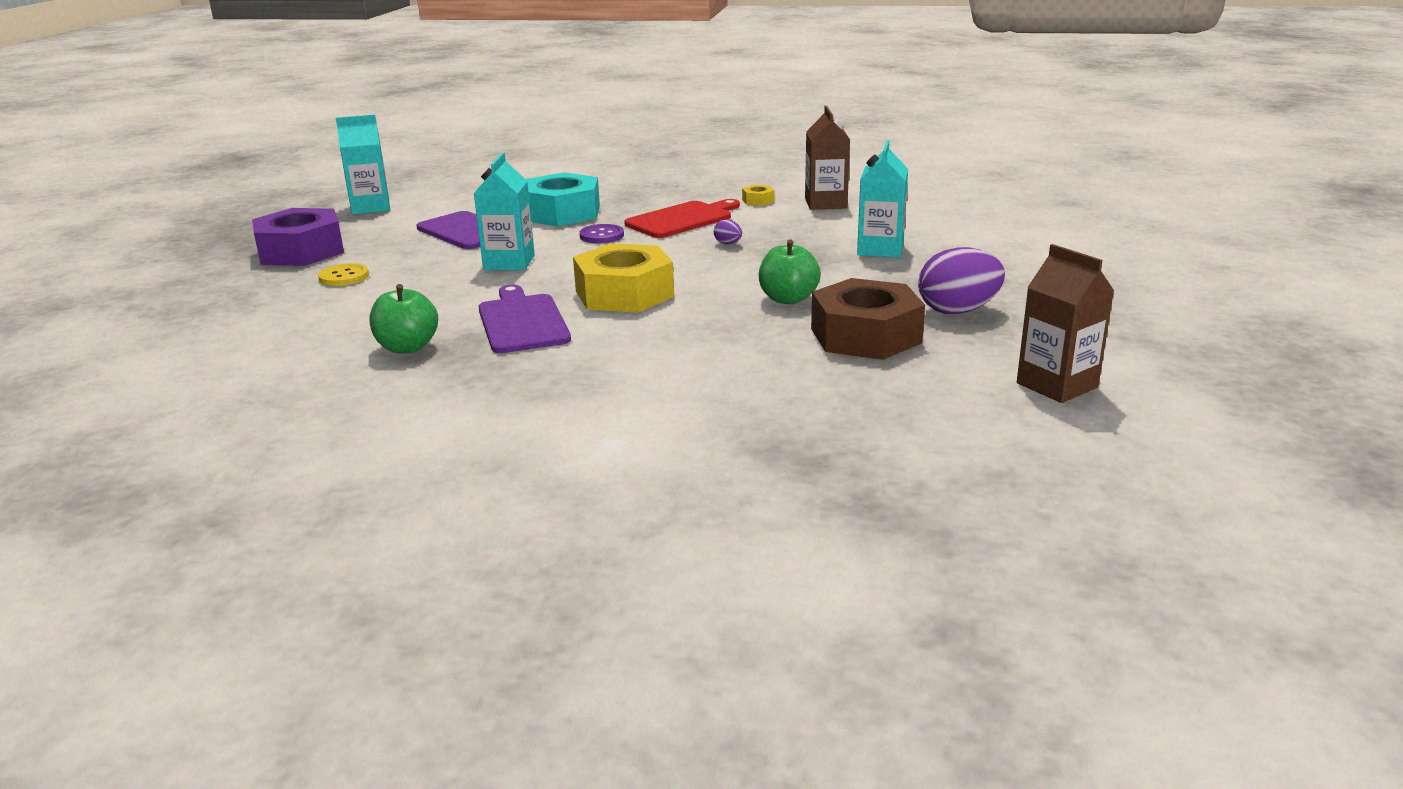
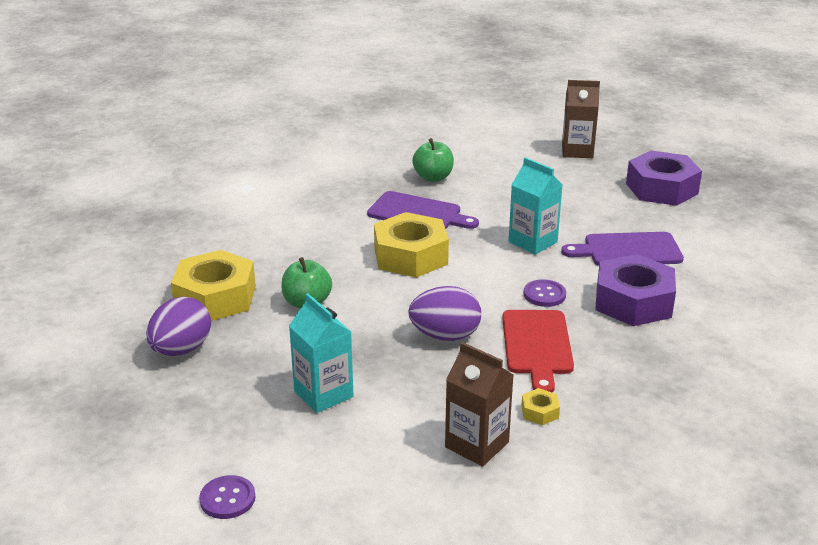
camera: 130 degrees right, 5 degrees up
(344, 277) = (583, 189): yellow button -> none
(370, 207) = (757, 235): turquoise carton -> none
(562, 213) = (633, 302): turquoise nut -> purple nut
(728, 243) = (445, 336): purple egg -> purple egg, size x2.27
(865, 336) = (215, 297): brown nut -> yellow nut
(1025, 233) = (227, 499): none -> purple button
(1057, 385) = (63, 315): brown carton -> brown carton (577, 151)

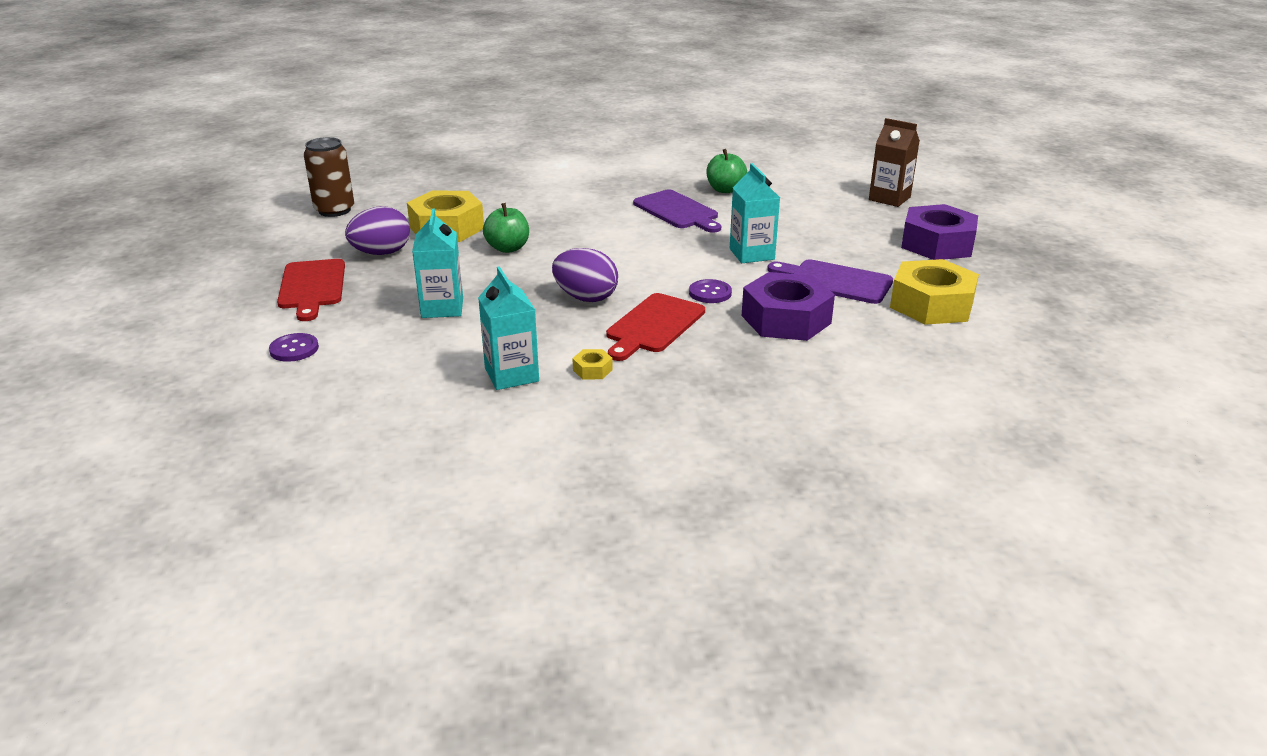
camera: 30 degrees right, 0 degrees up
(61, 312) = (334, 210): none -> brown can
(153, 416) = (312, 287): none -> red cutting board
(410, 256) = (631, 238): yellow nut -> yellow nut (931, 305)
(477, 445) = (511, 375): brown carton -> turquoise carton

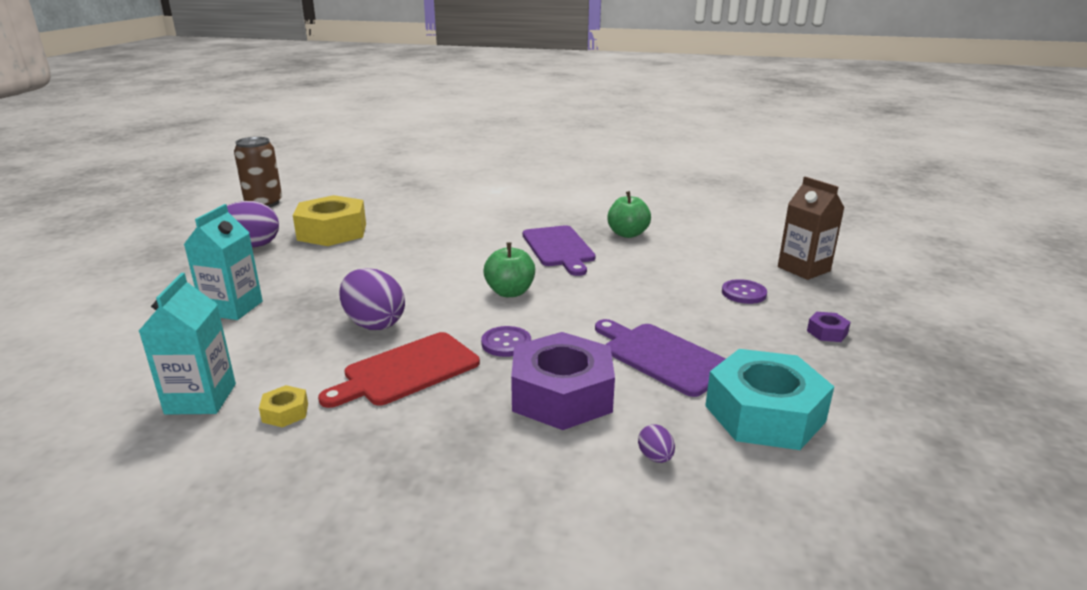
camera: 20 degrees right, 5 degrees down
(294, 349) = (59, 325): purple button -> purple button (743, 293)
(312, 287) = (156, 267): red cutting board -> none
(508, 248) = (361, 259): green apple -> green apple (510, 292)
(751, 254) = (593, 306): turquoise carton -> none
(882, 343) = (655, 457): none -> purple egg
(931, 305) = (764, 413): yellow nut -> turquoise nut
(937, 244) = (827, 332): purple nut -> purple nut, size x0.41

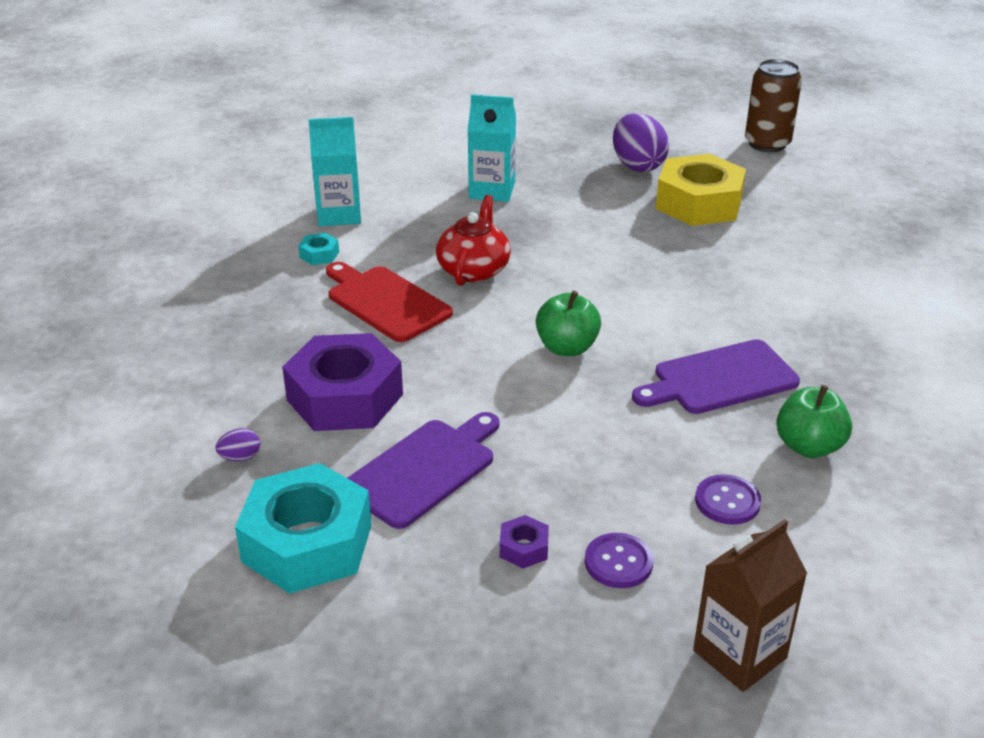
camera: 85 degrees right, 10 degrees up
(285, 412) = (319, 255): yellow nut -> turquoise nut
(374, 323) = (474, 270): purple egg -> red teapot
(506, 343) = (443, 355): purple button -> purple button (727, 501)
(827, 332) = (507, 639): purple nut -> purple nut (524, 548)

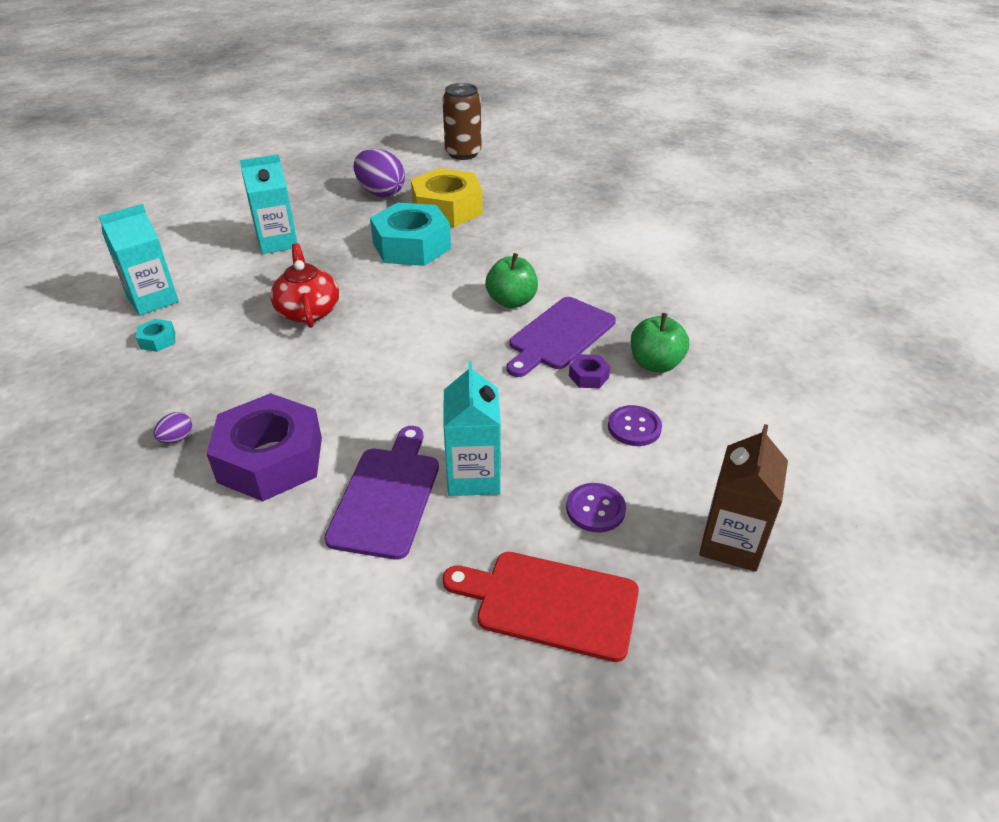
camera: 30 degrees left, 5 degrees up
(240, 457) = (208, 555): purple egg -> purple egg (177, 438)
(307, 543) = (329, 608): turquoise nut -> turquoise nut (411, 246)
(385, 302) = (249, 362): red cutting board -> red cutting board (550, 603)
(519, 483) = (473, 476): none -> turquoise carton
(524, 548) = (517, 529): purple nut -> purple nut (588, 376)
(567, 347) = (430, 350): green apple -> green apple (511, 301)

